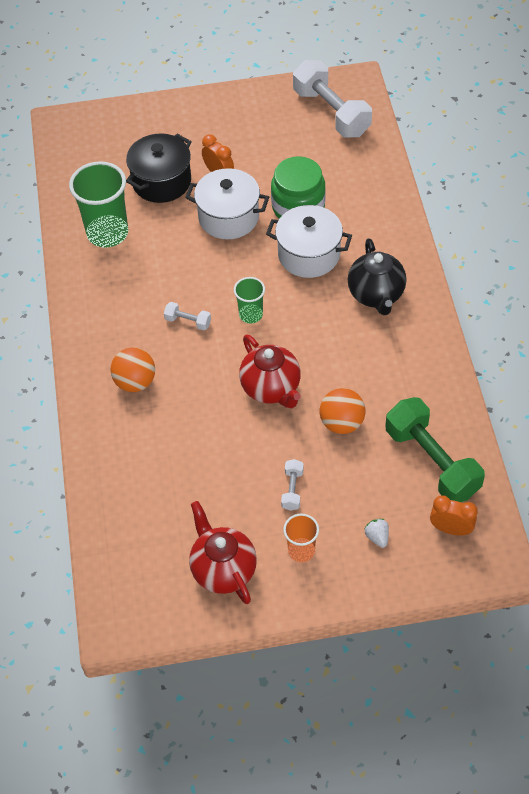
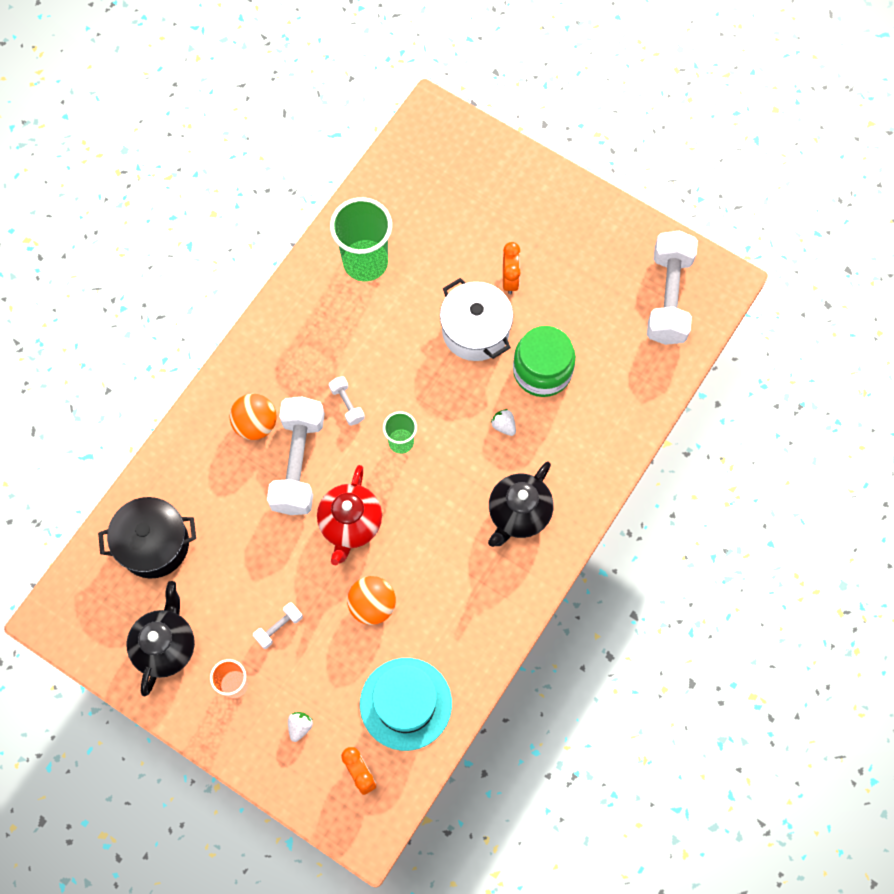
camera: 40 degrees right, 15 degrees up
(161, 181) = (456, 247): black pot -> black pot (154, 544)
(192, 381) = (298, 463): none -> white dumbbell
(223, 570) = (166, 646): red teapot -> black teapot
(309, 254) = (504, 426): white pot -> white strawberry
(432, 462) = (406, 703): green dumbbell -> turquoise hat

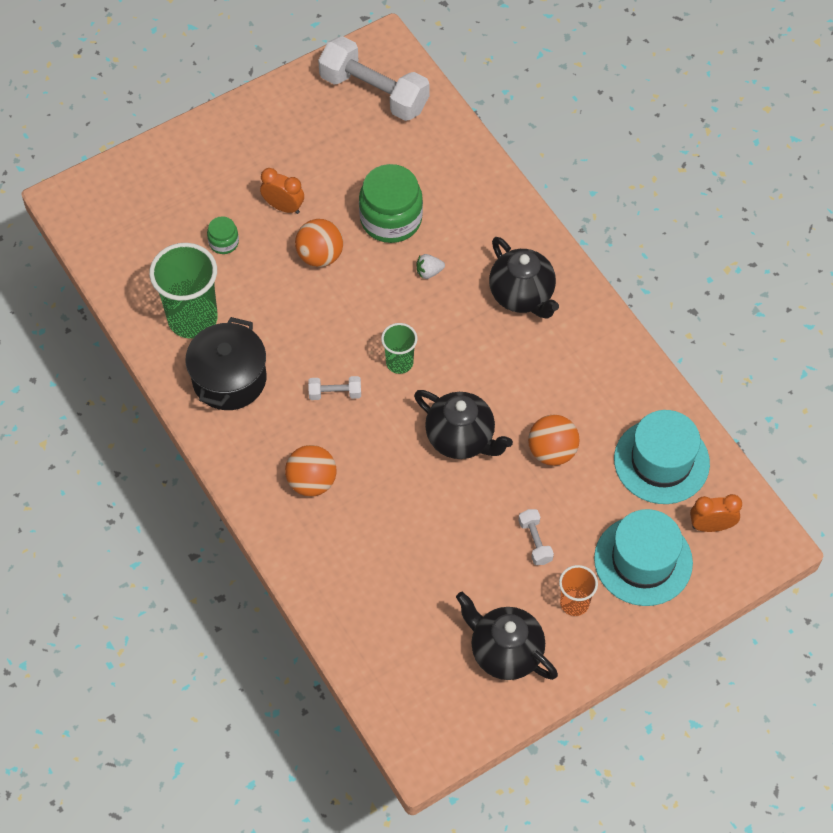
camera: 65 degrees left, 10 degrees down
(154, 544) = (391, 624): black pot -> black pot (229, 379)
(298, 463) = (373, 459): white dumbbell -> none
(300, 726) = (643, 560): white strawberry -> turquoise hat
(350, 524) = (461, 438): red teapot -> black teapot
(450, 250) = (224, 242): none -> green jar
(475, 331) = (320, 256): white pot -> orange ball

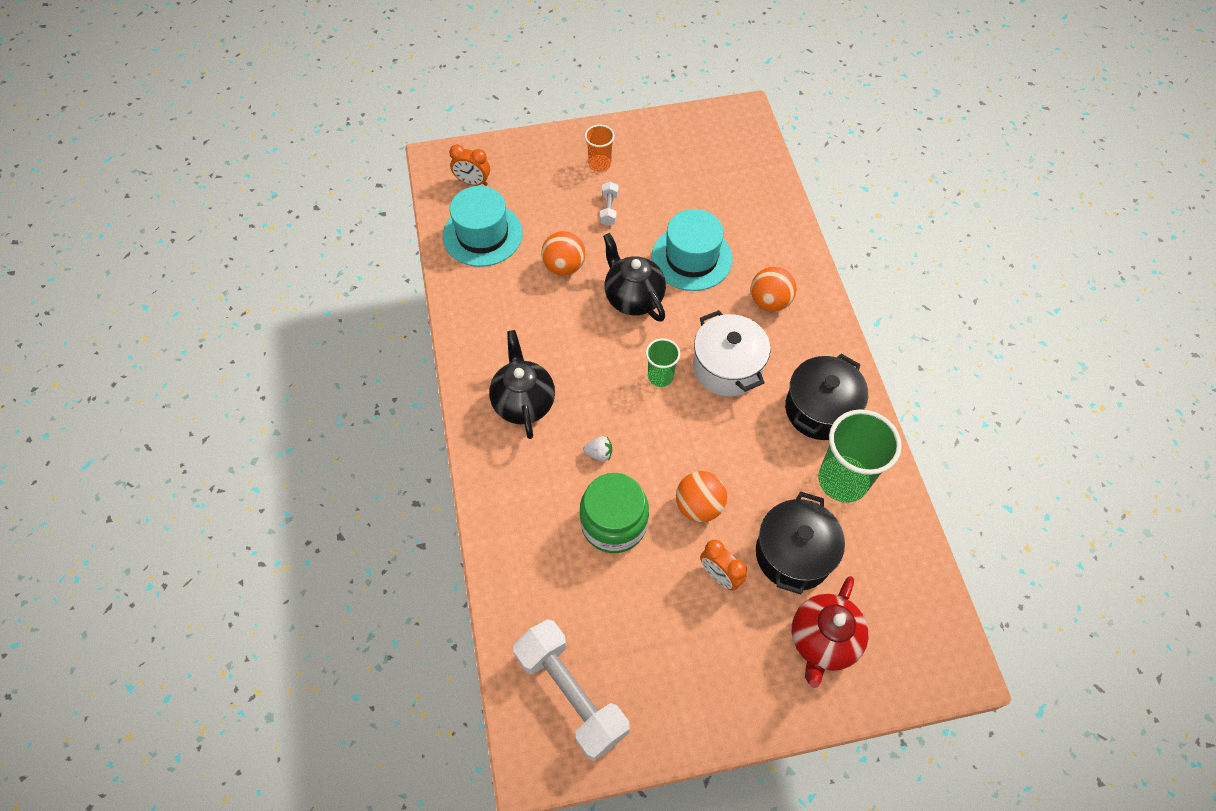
camera: 160 degrees left, 0 degrees up
(183, 186) = (822, 641): none -> red teapot
(224, 242) = (793, 554): green jar -> black pot
(335, 393) = (727, 367): white dumbbell -> white pot
(505, 652) = (663, 150): black teapot -> none
(643, 560) = (536, 175): turquoise hat -> turquoise hat (691, 258)

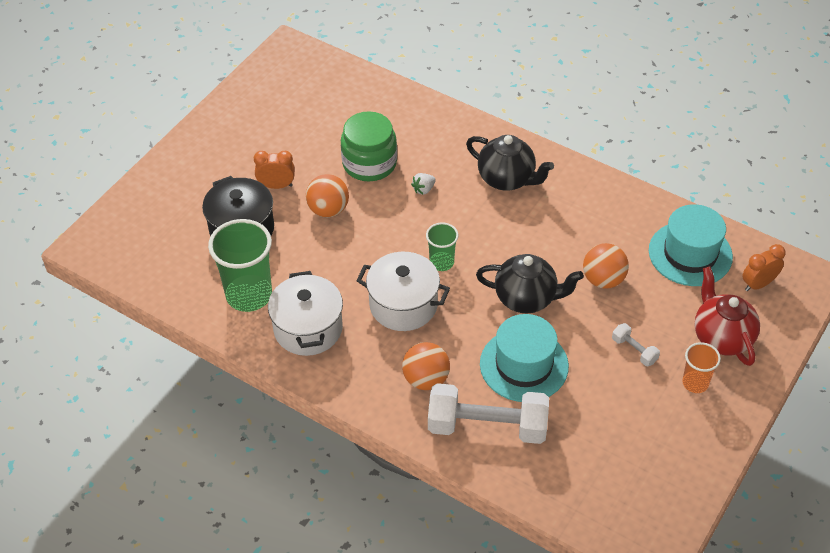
camera: 135 degrees right, 10 degrees down
(571, 694) = (301, 82): white dumbbell -> white dumbbell (487, 426)
(820, 410) = (308, 329): black pot -> white pot
(822, 641) = (182, 200): red teapot -> red teapot (721, 337)

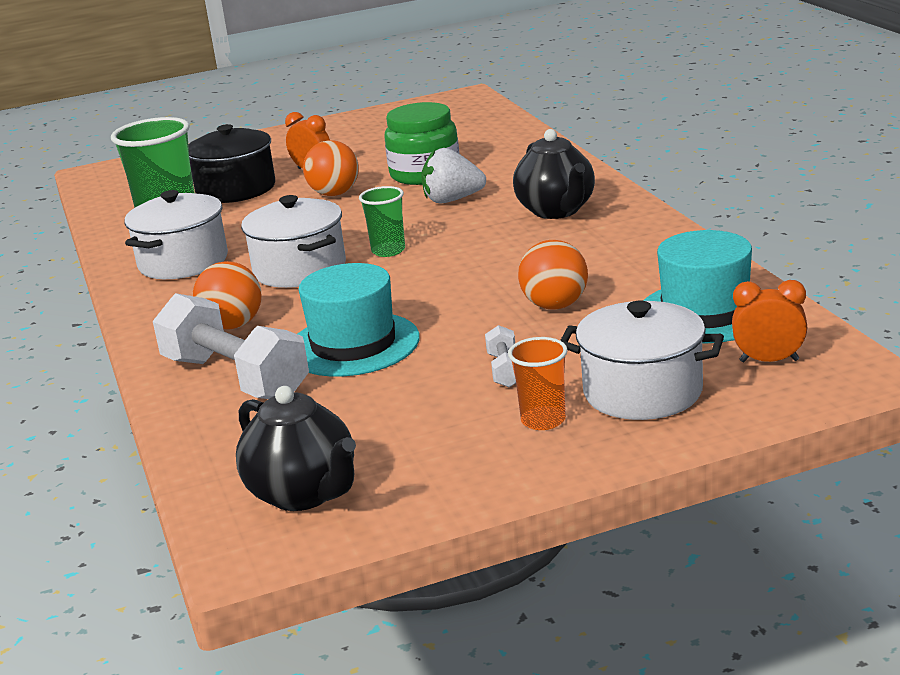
camera: 40 degrees right, 25 degrees down
(423, 189) = (452, 200): white strawberry -> white strawberry, size x1.86
(526, 298) = (439, 297): black teapot -> black teapot (304, 494)
(721, 337) = (642, 392): red teapot -> white pot

